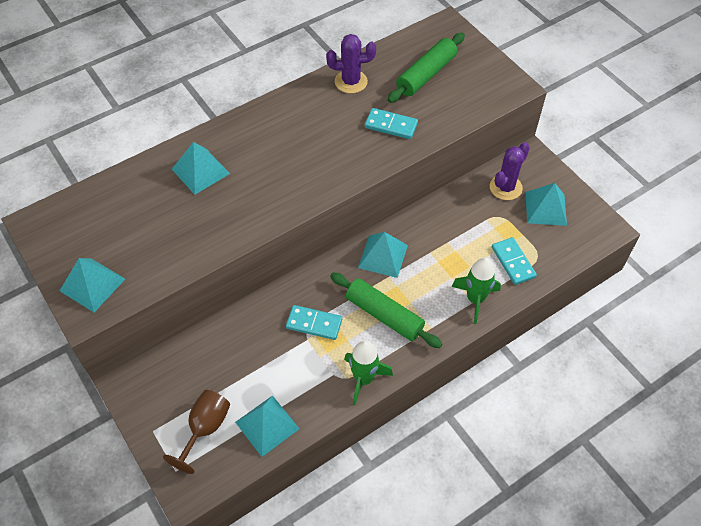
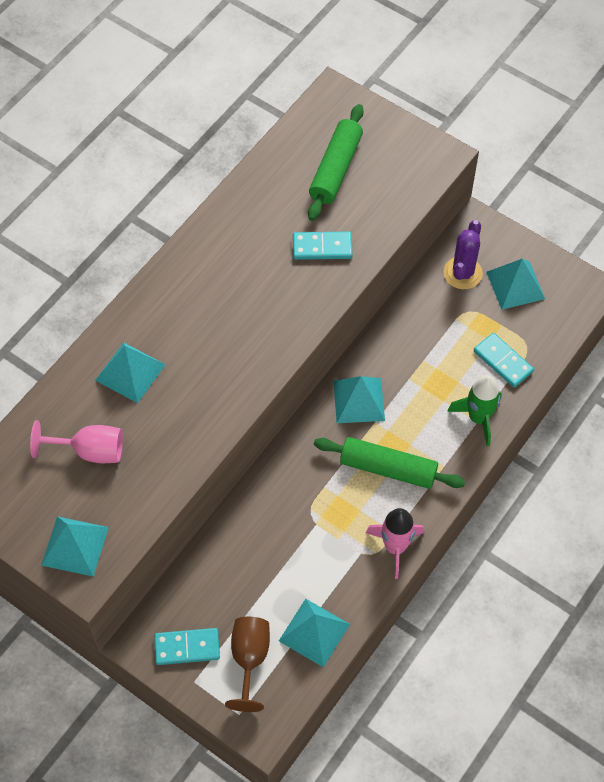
camera: 20 degrees left, 5 degrees up
(141, 218) = (90, 451): none -> pink goblet
(314, 323) = (316, 503): turquoise domino -> turquoise domino (187, 647)
(351, 82) = (253, 204): purple cactus -> none
(363, 379) = (395, 547): green rocket -> pink rocket

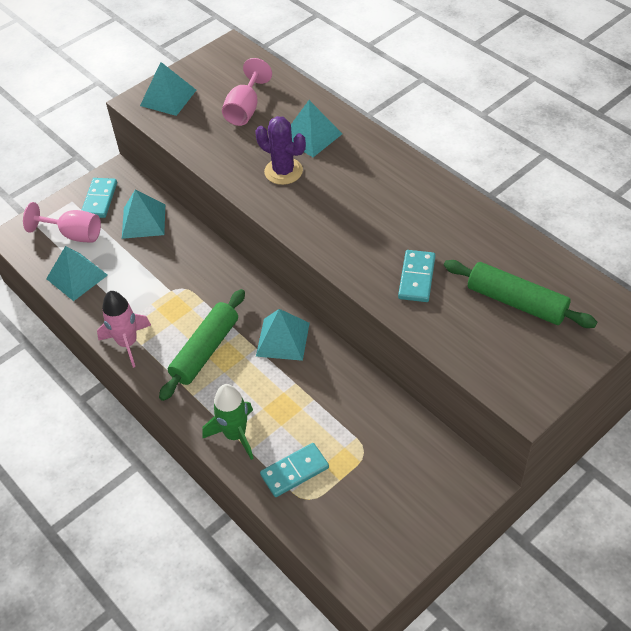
camera: 105 degrees right, 10 degrees down
(249, 659) = (74, 234): brown goblet -> pink goblet
(462, 273) = (413, 456): purple cactus -> purple cactus (283, 171)
(515, 285) = (389, 505): turquoise pyramid -> turquoise pyramid (143, 221)

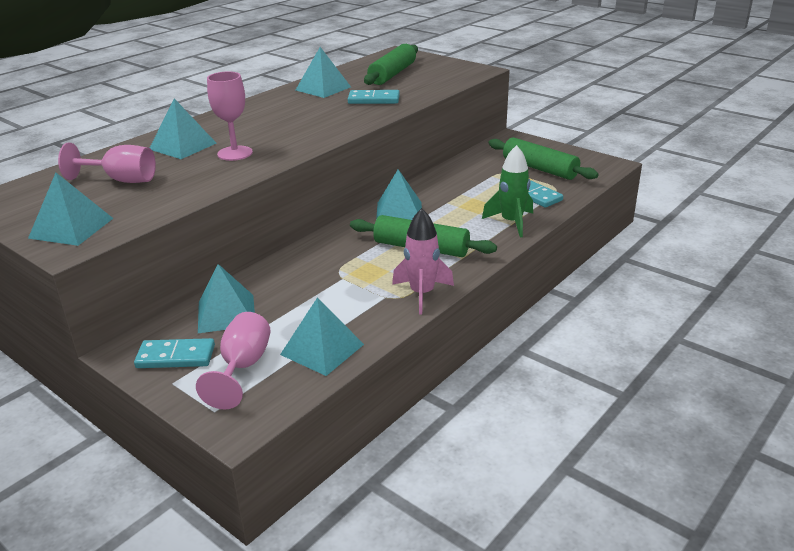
camera: 100 degrees left, 20 degrees down
(283, 171) = (235, 153): purple cactus -> pink goblet
(369, 495) = (539, 168): none -> green rolling pin
(466, 233) = (323, 88): none -> turquoise pyramid

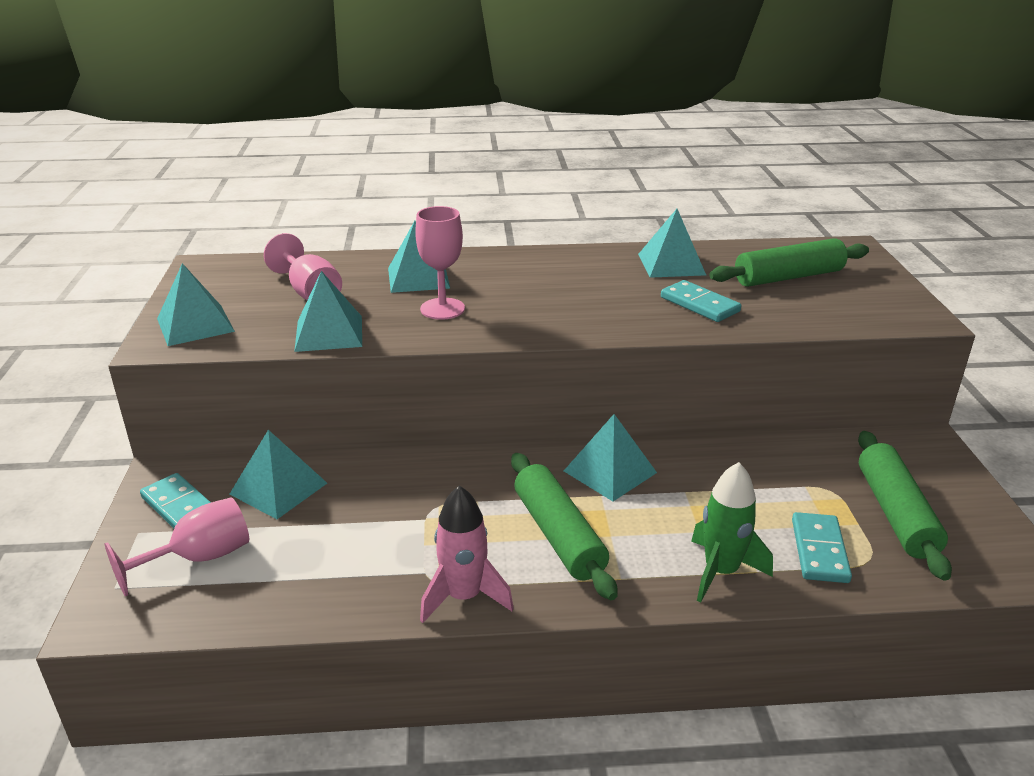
camera: 45 degrees right, 0 degrees up
(322, 349) = (279, 590): turquoise pyramid -> turquoise pyramid (329, 333)

